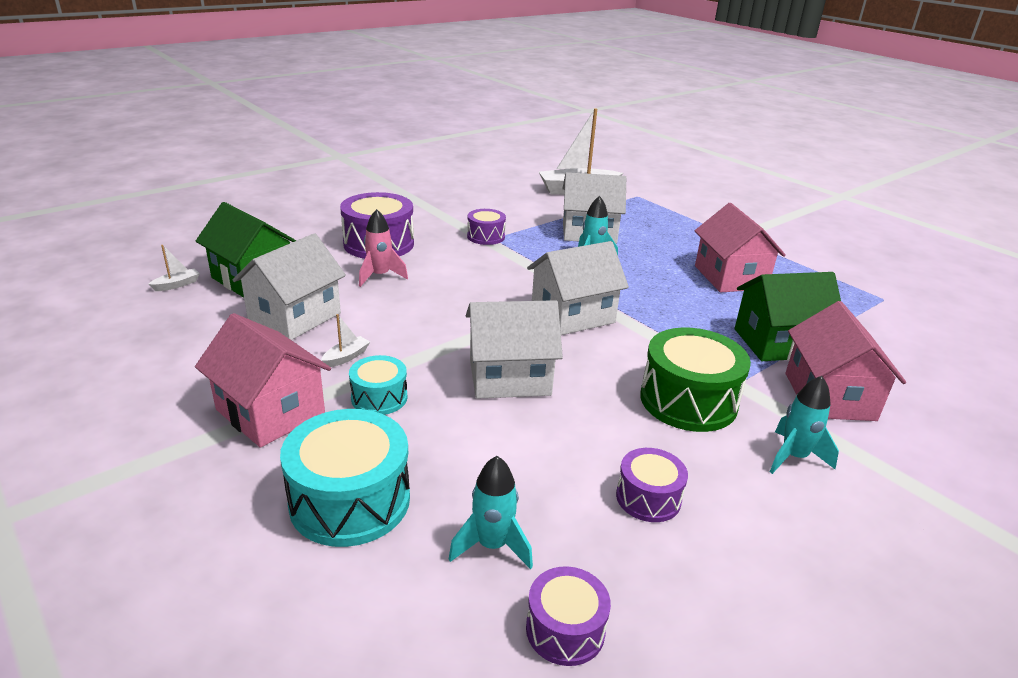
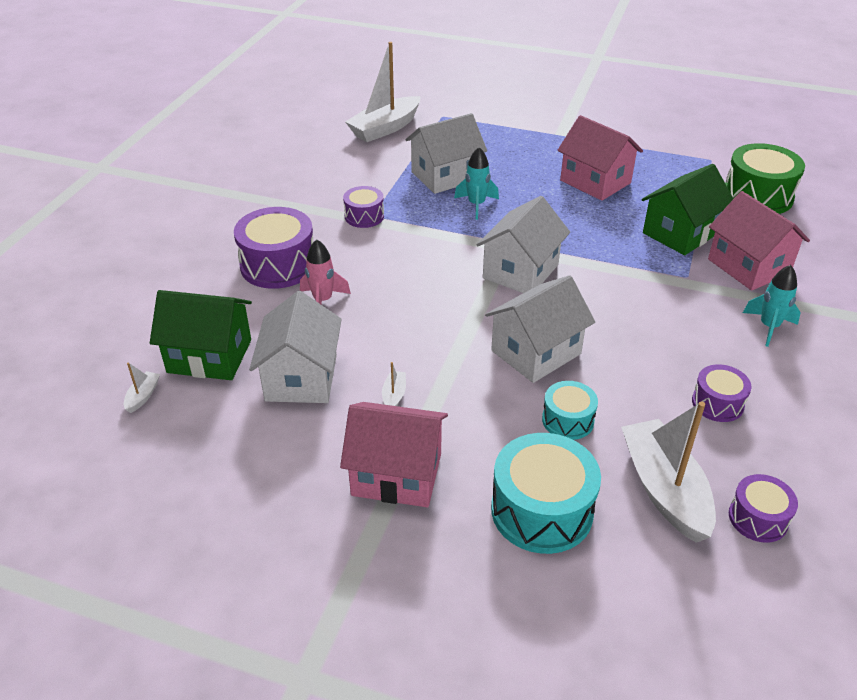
camera: 30 degrees left, 10 degrees up
(379, 398) = (463, 419): turquoise drum -> turquoise drum (568, 420)
(492, 545) = (664, 489): turquoise rocket -> white boat
(688, 401) = (670, 313): green drum -> green drum (757, 196)

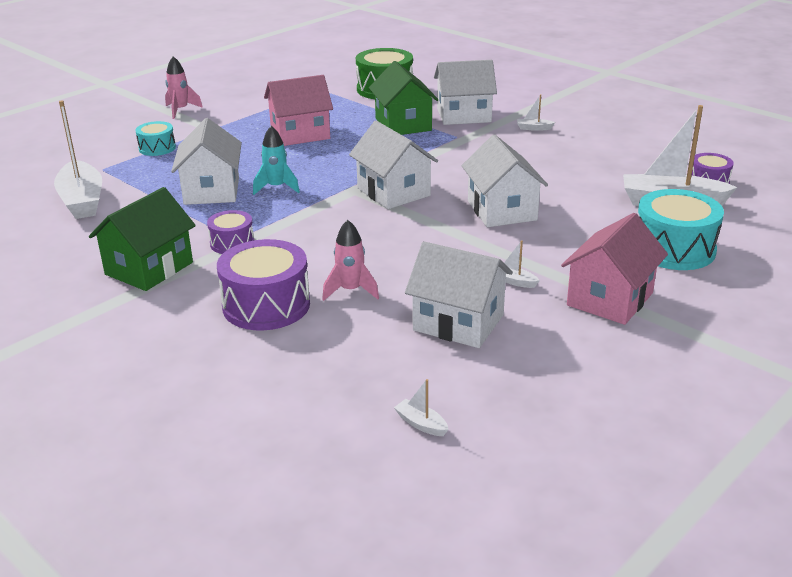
camera: 65 degrees left, 10 degrees down
(209, 356) = (386, 371): green house -> green house (149, 268)
(568, 420) = (586, 217): turquoise drum -> turquoise drum (157, 148)
(582, 108) = (180, 110): none -> pink rocket
(717, 403) = (599, 164): purple drum -> none
(748, 266) = (463, 115): pink house -> white house
(769, 327) = (534, 128): turquoise rocket -> white boat

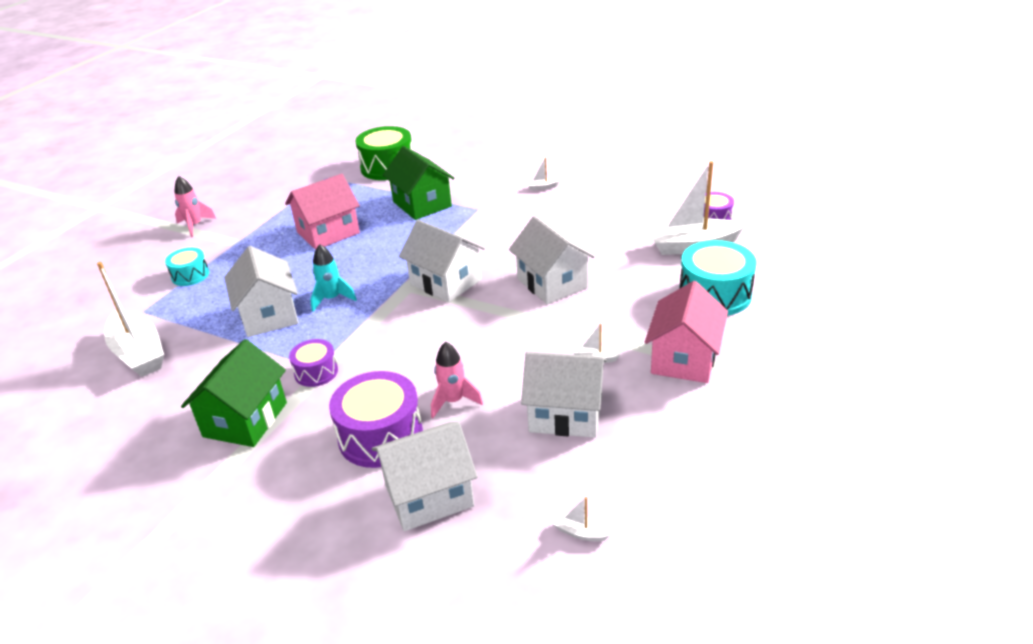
camera: 15 degrees left, 5 degrees up
(463, 115) = (473, 184): white house -> white house (429, 495)

